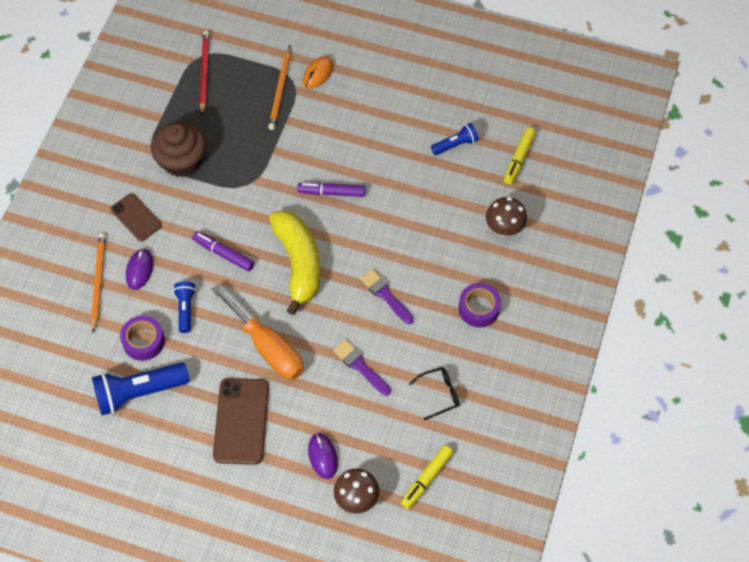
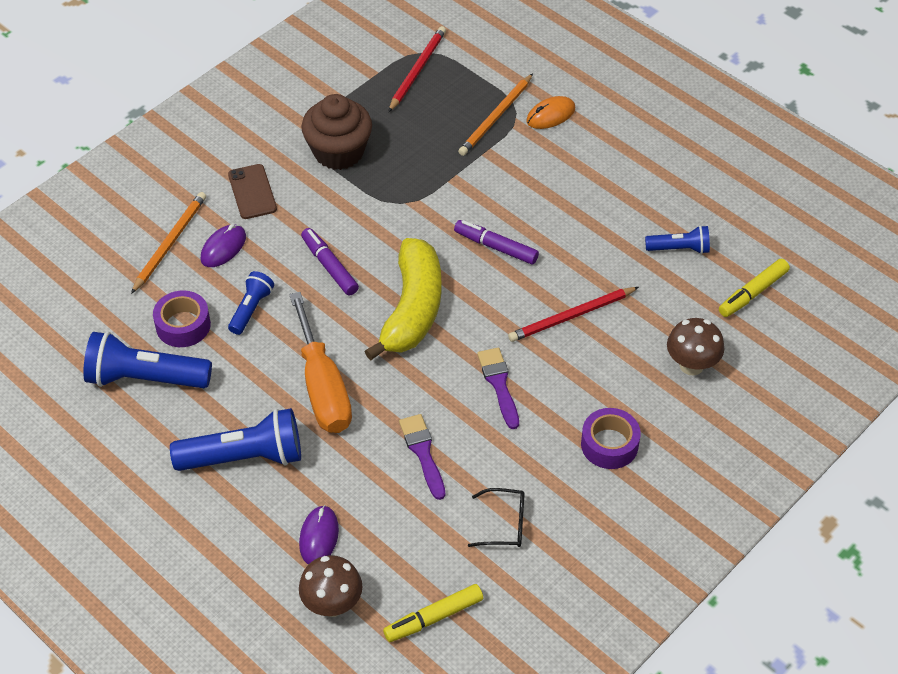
camera: 25 degrees right, 10 degrees down
(241, 421) = (244, 457): brown phone -> blue flashlight
(408, 225) = (571, 316): none -> red pencil

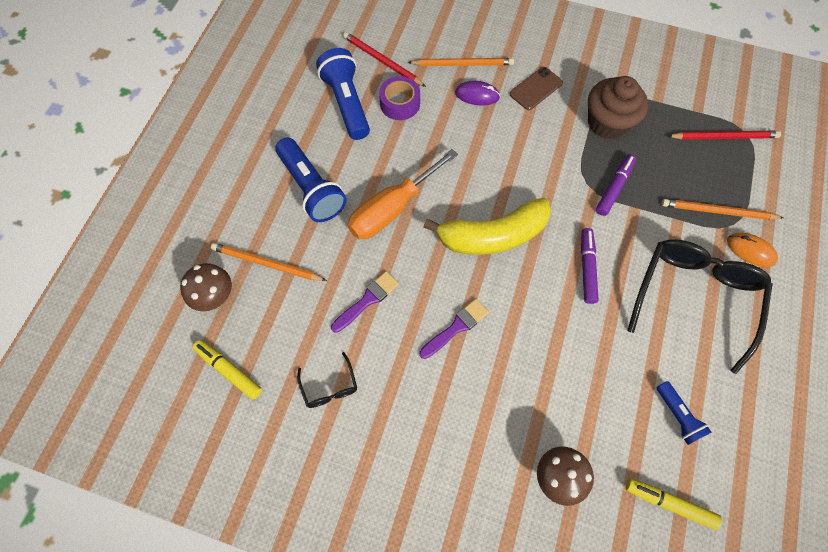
camera: 65 degrees right, 15 degrees up
(251, 309) = (435, 135): blue flashlight -> none
(319, 537) = (266, 264): purple mouse -> orange pencil
(329, 266) = (500, 165): purple marker -> purple marker (614, 188)
(571, 316) = (552, 354): red pencil -> red pencil (382, 61)
(575, 180) = (694, 298): none -> black glasses
(609, 444) = (441, 438): purple tape -> none

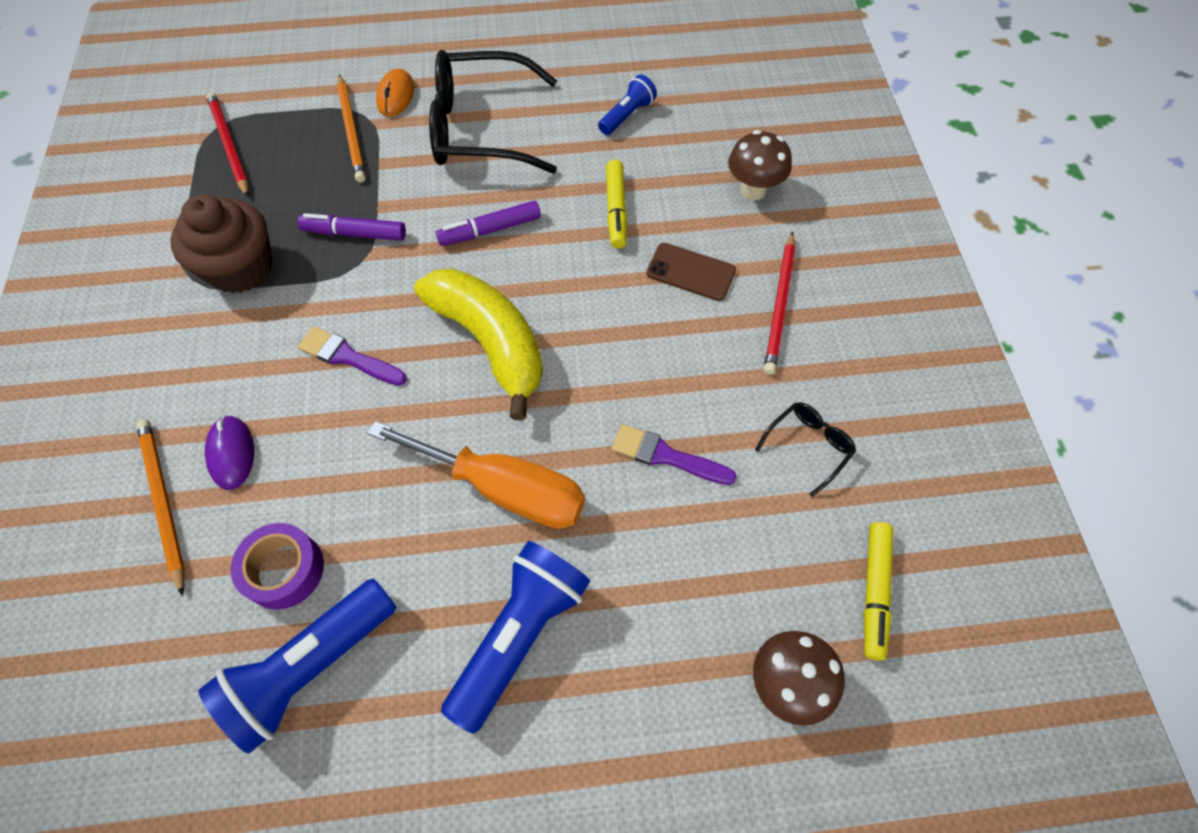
camera: 115 degrees left, 5 degrees down
(266, 264) = (688, 633): orange pencil -> none
(382, 61) = (185, 649): red pencil -> red pencil (780, 305)
(456, 327) = (644, 336): purple brush -> purple brush (348, 357)
(536, 88) = (195, 374): brown phone -> brown phone (691, 272)
(669, 503) = (717, 105): yellow marker -> yellow marker (616, 210)

